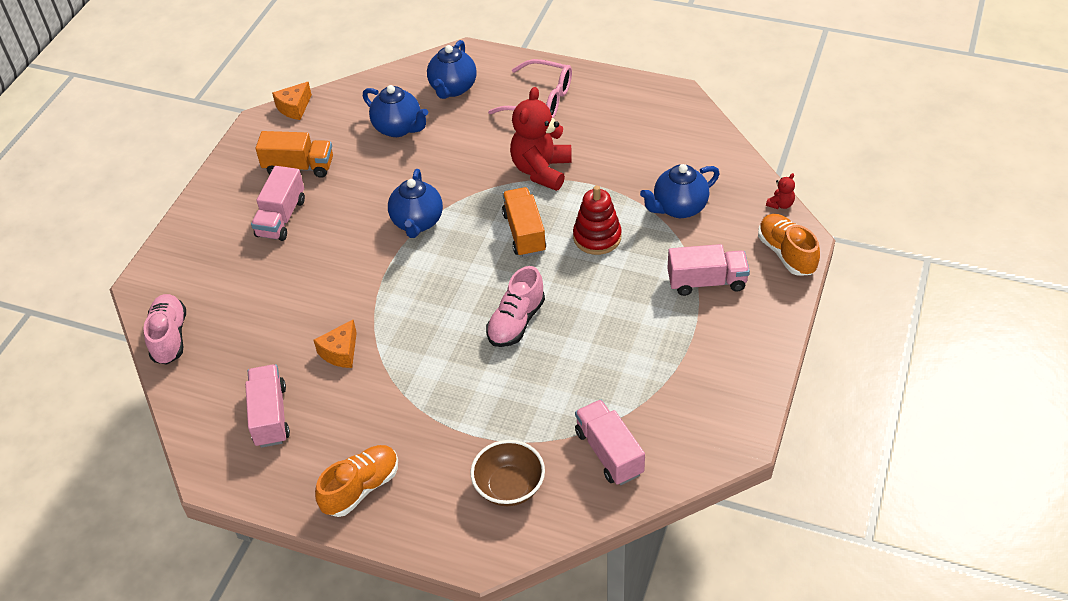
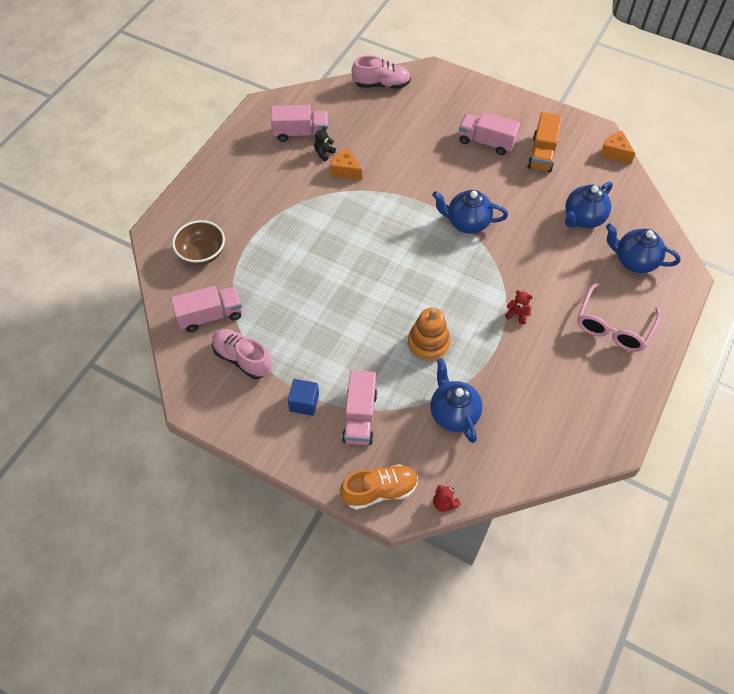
camera: 95 degrees right, 10 degrees up
(309, 381) = (324, 153): none -> black teddy bear
(361, 488) = (228, 176): orange shoe -> none
(516, 322) = (348, 275): pink shoe -> pink shoe (242, 359)
(524, 233) = (443, 292): orange truck -> none
(541, 170) = (517, 314): red teddy bear -> red teddy bear, size x0.42
(597, 237) = (428, 343): red stacking toy -> orange stacking toy
(705, 333) = (304, 403): none -> blue cube

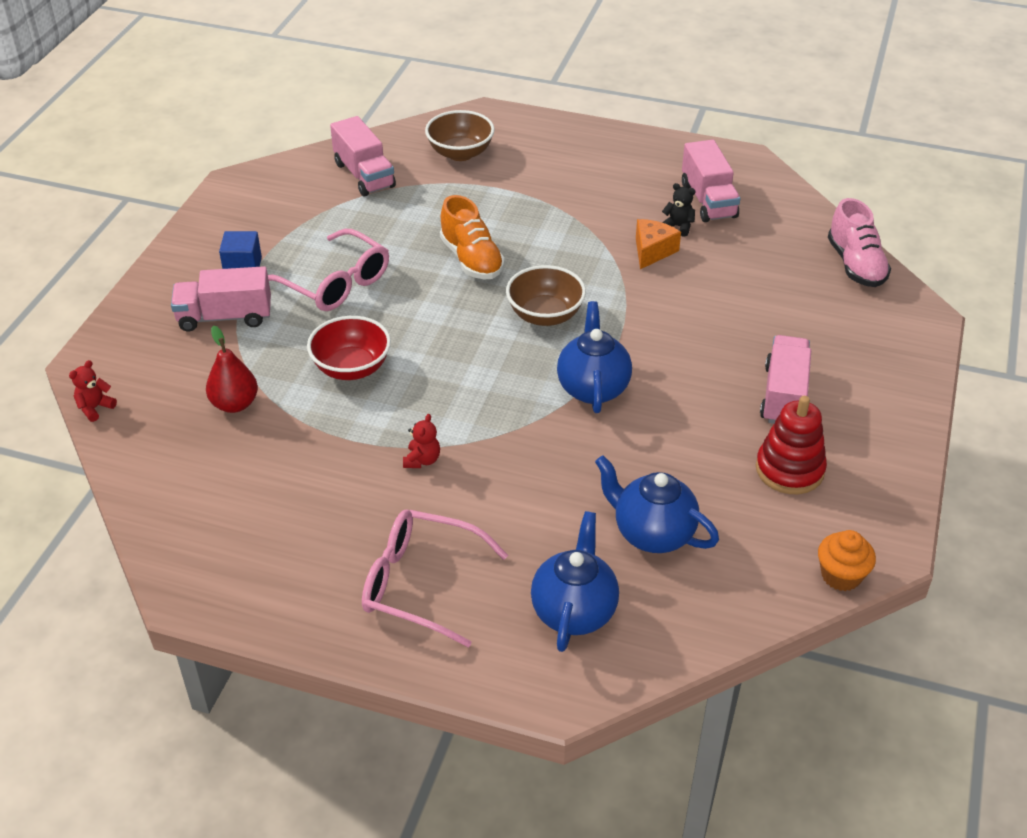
camera: 80 degrees right, 15 degrees down
(242, 359) = (303, 209): pink shoe -> none
(337, 345) = (336, 283): none -> pink glasses
(379, 491) = (115, 347): orange shoe -> orange shoe (472, 259)
(396, 234) = (545, 315): none -> brown bowl
(428, 343) = (351, 368): orange stacking toy -> red bowl
(453, 413) = (235, 404): blue teapot -> red pear
(542, 153) = (789, 470): orange truck -> red stacking toy
(615, 153) = (841, 576): orange cheese -> orange cupcake

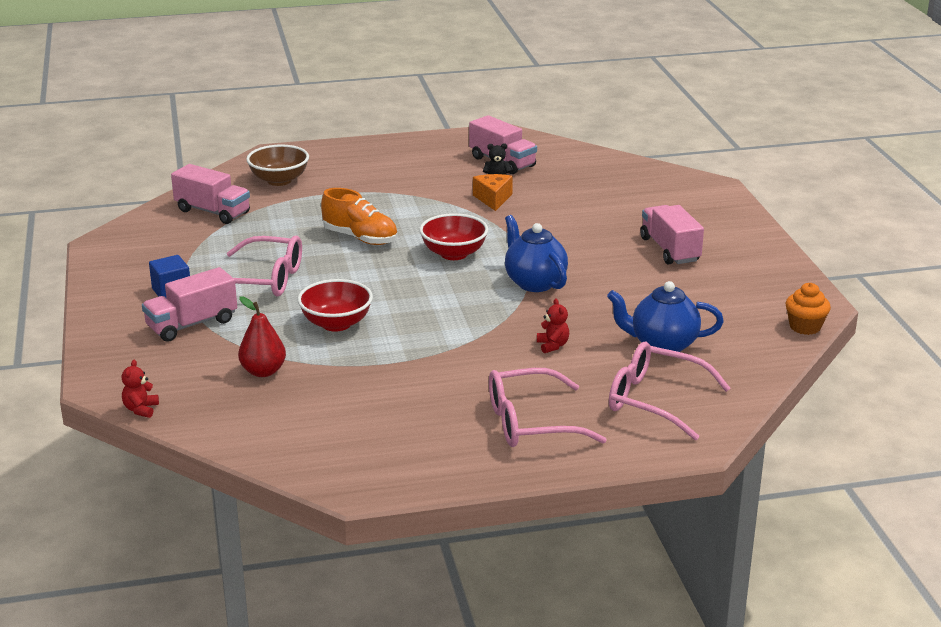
camera: 30 degrees left, 15 degrees down
(422, 460) = (453, 357): red teddy bear -> red teddy bear (552, 345)
(545, 315) = (454, 254): brown bowl -> red bowl
(574, 611) = (655, 400): blue teapot -> pink glasses
(789, 470) = (715, 285): red stacking toy -> none
(855, 265) = (642, 171): pink shoe -> none

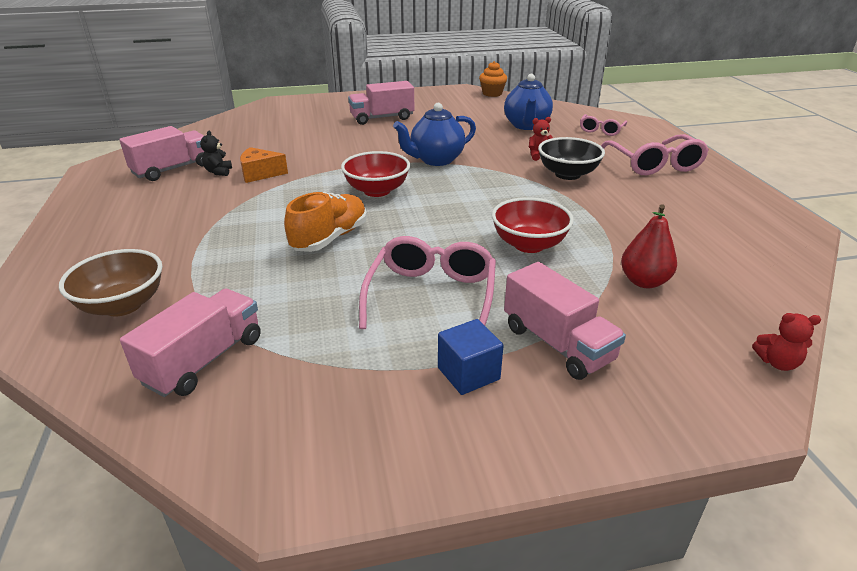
camera: 90 degrees left, 5 degrees up
(497, 359) = (567, 174): none -> black bowl
(655, 400) = (601, 130): pink glasses -> pink glasses, size x0.57

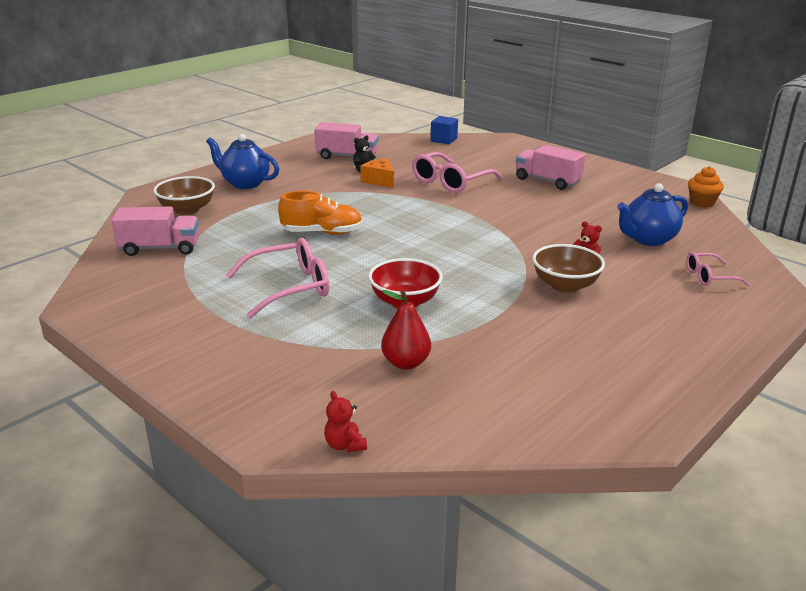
camera: 55 degrees right, 5 degrees down
(377, 190) = (411, 223): red bowl -> none
(436, 160) = (500, 226): blue teapot -> blue teapot (245, 183)
(468, 373) = (216, 324): blue cube -> blue cube (444, 140)
(557, 344) = (278, 346): pink truck -> none
(567, 174) = (565, 285): black bowl -> brown bowl
(654, 164) = (666, 323): pink glasses -> pink glasses (450, 182)

